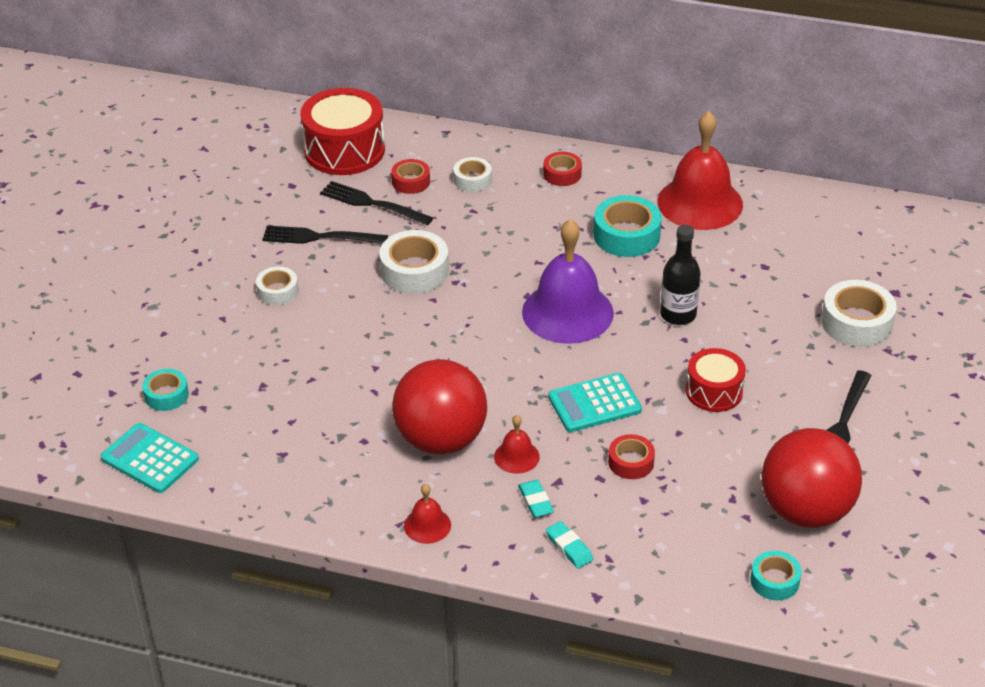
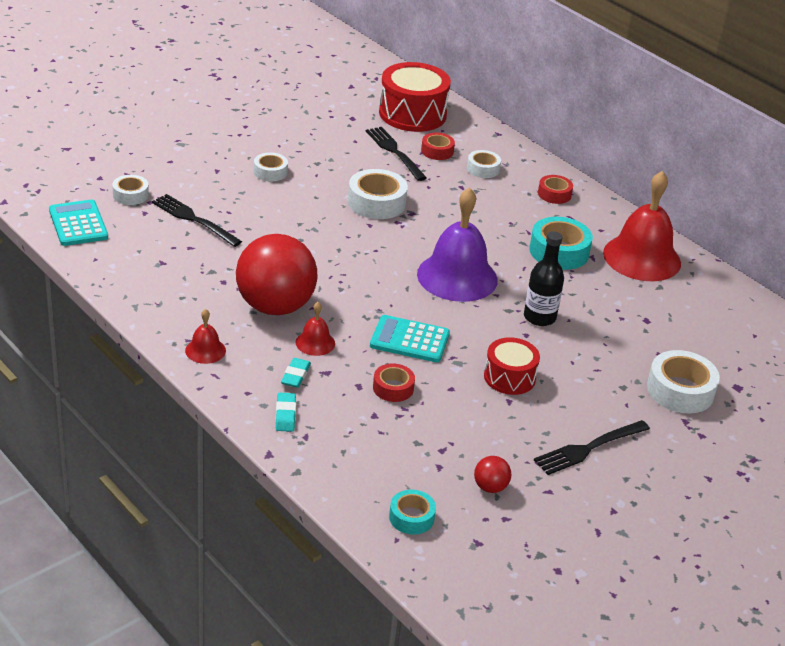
camera: 30 degrees right, 5 degrees down
(166, 395) = (130, 195): turquoise tape -> white tape
(320, 237) = (335, 155): black fork -> black fork (194, 219)
(805, 511) = (490, 487): red ball -> red ball, size x0.40

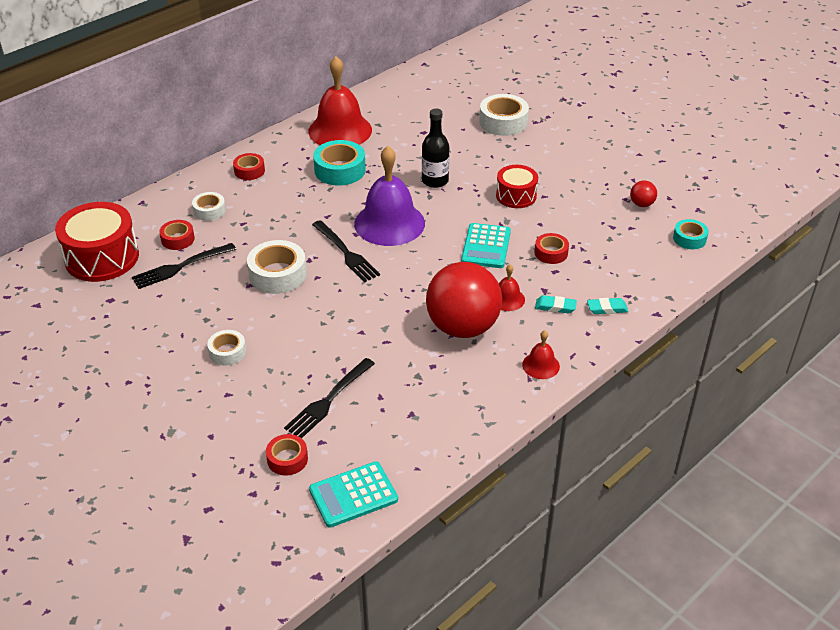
camera: 90 degrees left, 5 degrees up
(130, 195) = (287, 459): white tape -> red tape
(588, 448) = (582, 162): black fork -> black fork (346, 253)

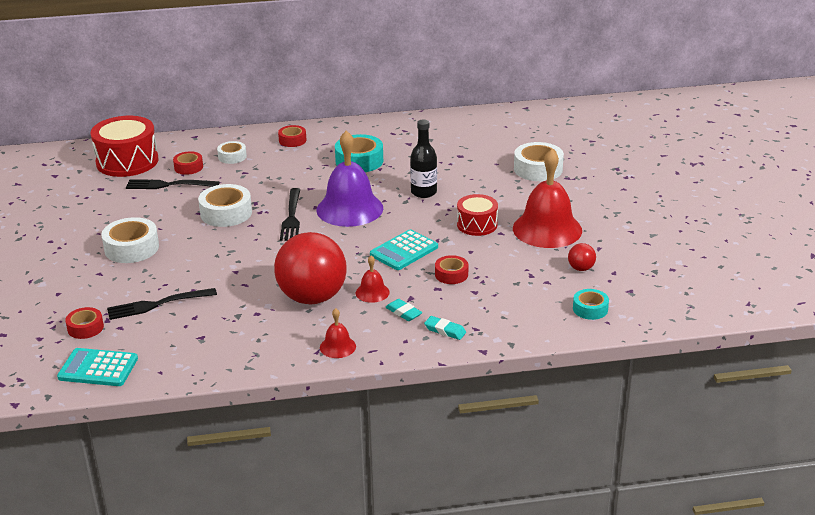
camera: 35 degrees right, 10 degrees down
(227, 352) = (131, 248): white tape -> white tape, size x1.68
(340, 130) = (394, 134): red bell -> red bell (547, 229)

